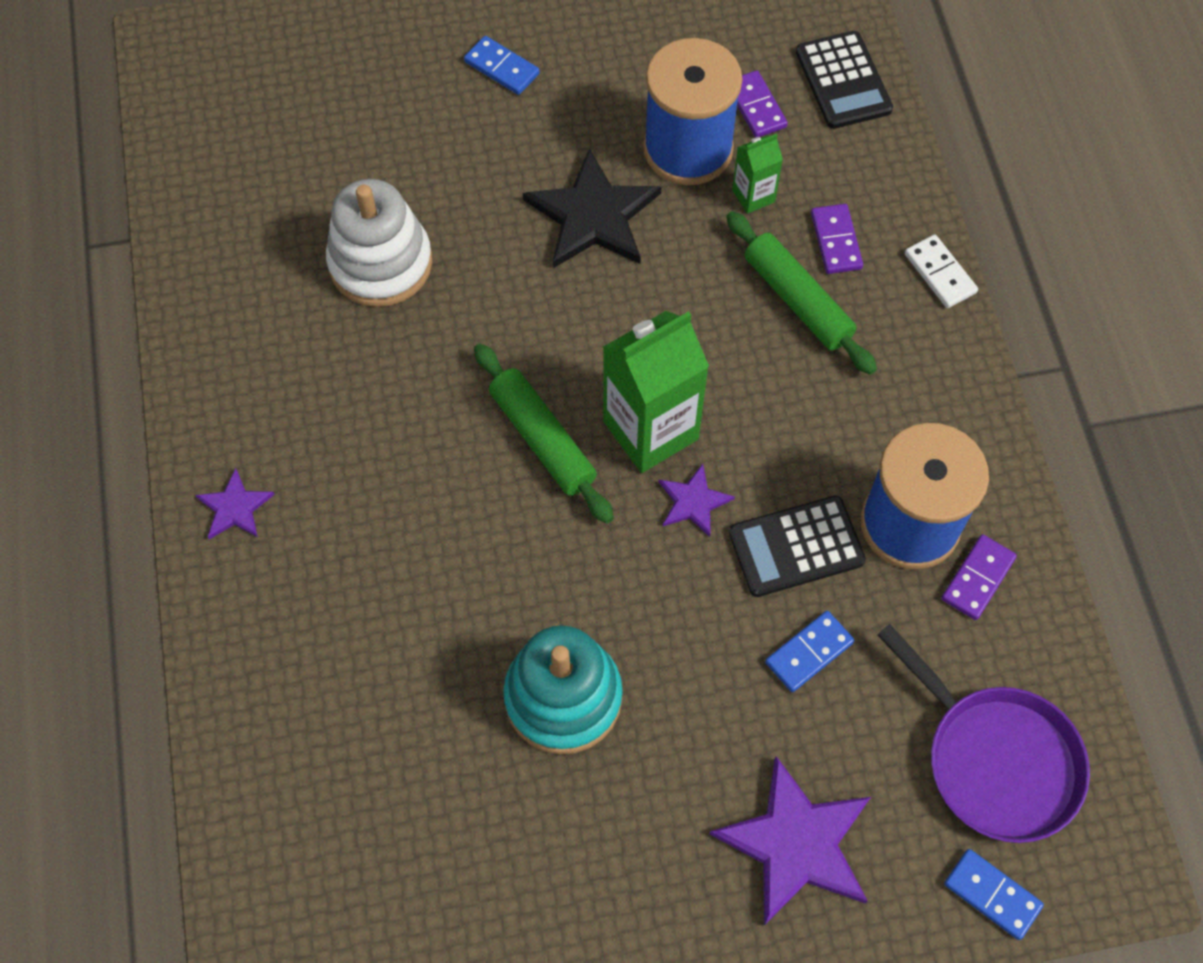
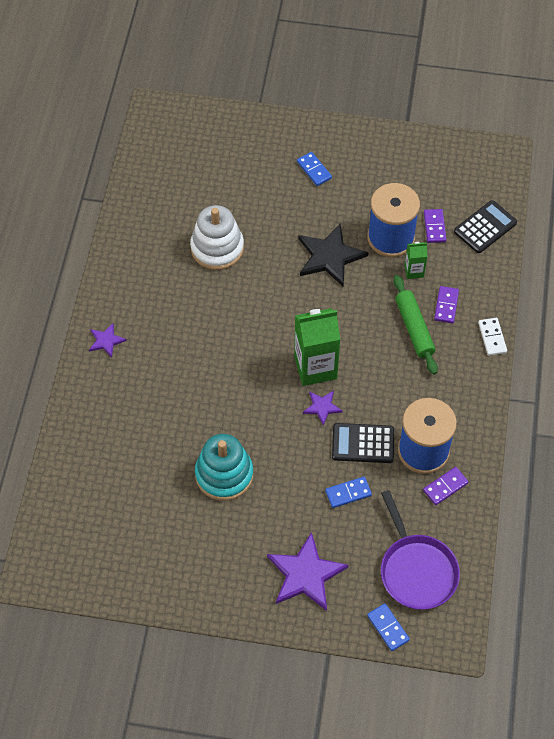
camera: 20 degrees right, 5 degrees down
(542, 439) = (261, 355): green rolling pin -> none
(843, 81) = (485, 227): black calculator -> black calculator turned 135 degrees counterclockwise

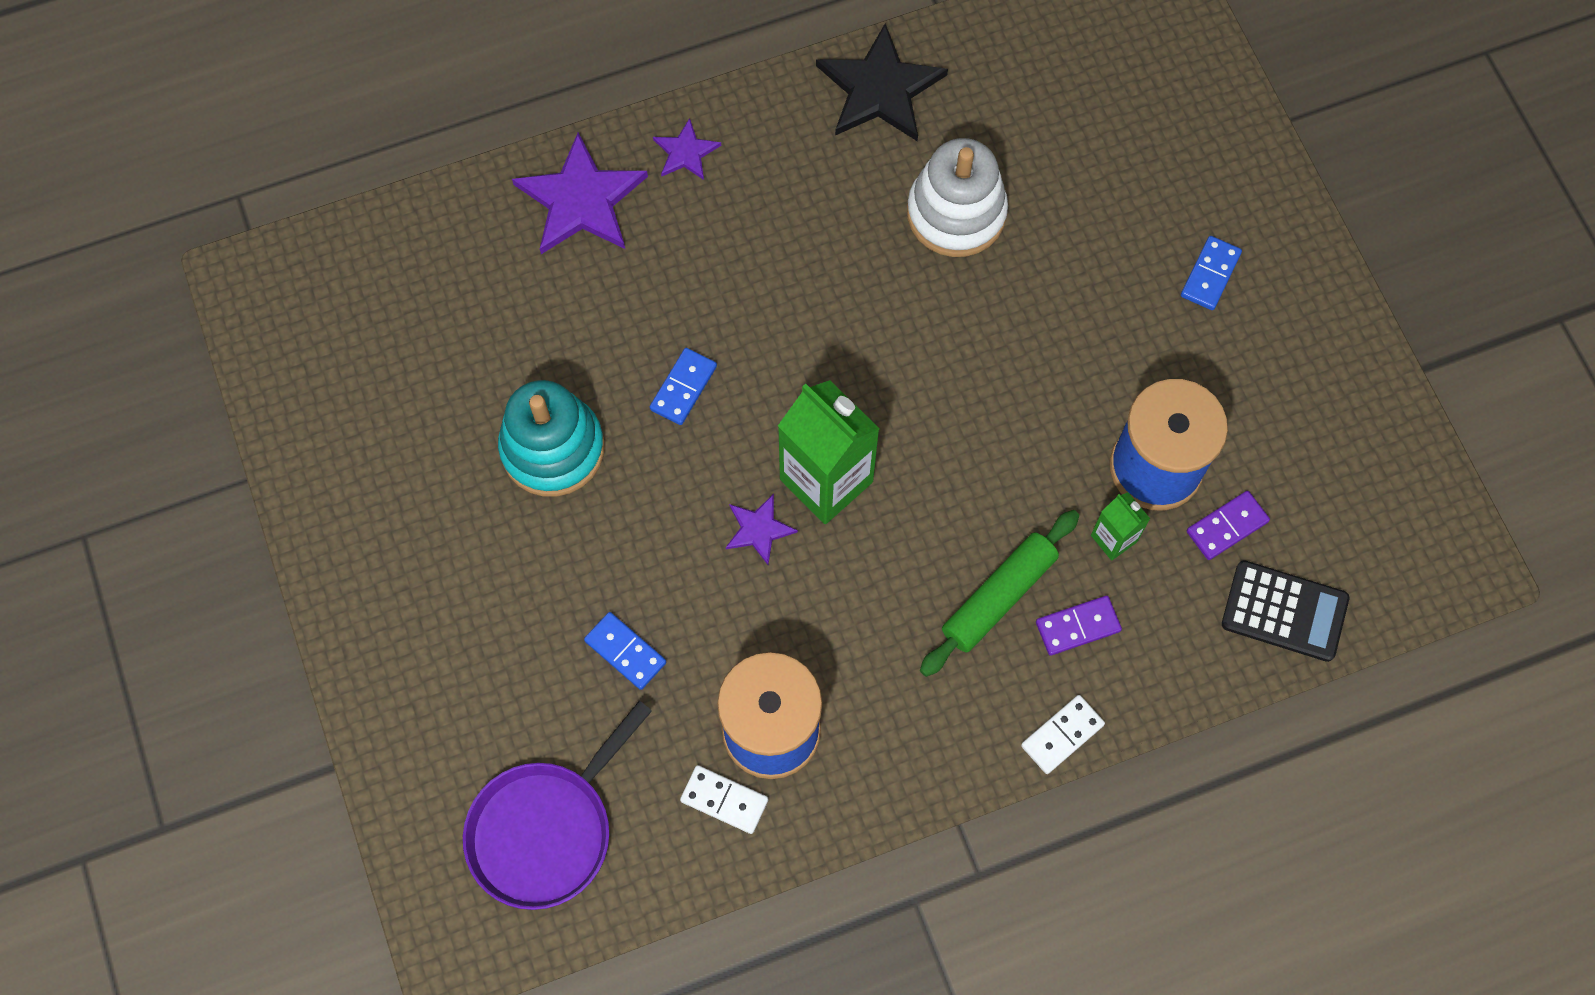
camera: 60 degrees right, 10 degrees up
(305, 574) = (448, 661): purple star -> purple star (581, 200)
(330, 256) = (1054, 390): black star -> black star (880, 89)
(363, 443) = (729, 628): black calculator -> none
(388, 628) = (422, 836): blue domino -> blue domino (683, 388)
(445, 487) = (724, 800): purple domino -> white domino

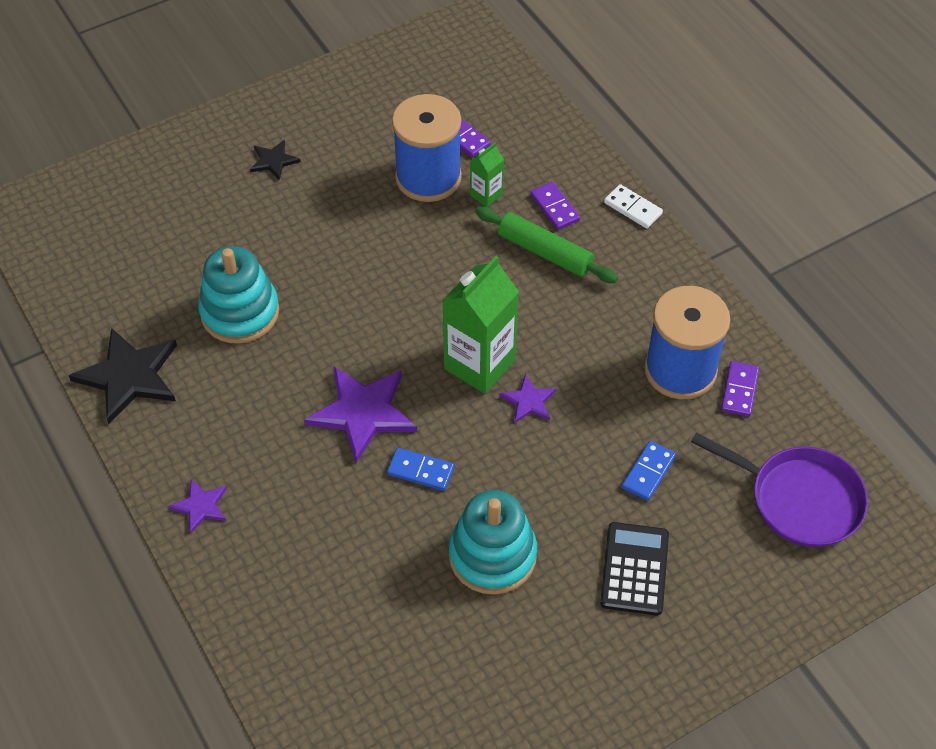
camera: 100 degrees left, 15 degrees down
(581, 200) = (256, 578): purple star -> purple star (362, 412)
(724, 800) = (739, 390): white domino -> purple domino
(956, 213) = (240, 312): white stacking toy -> turquoise stacking toy
(1210, 274) = (273, 161): blue domino -> black star
(1284, 611) = (516, 106): black calculator -> black calculator (634, 569)

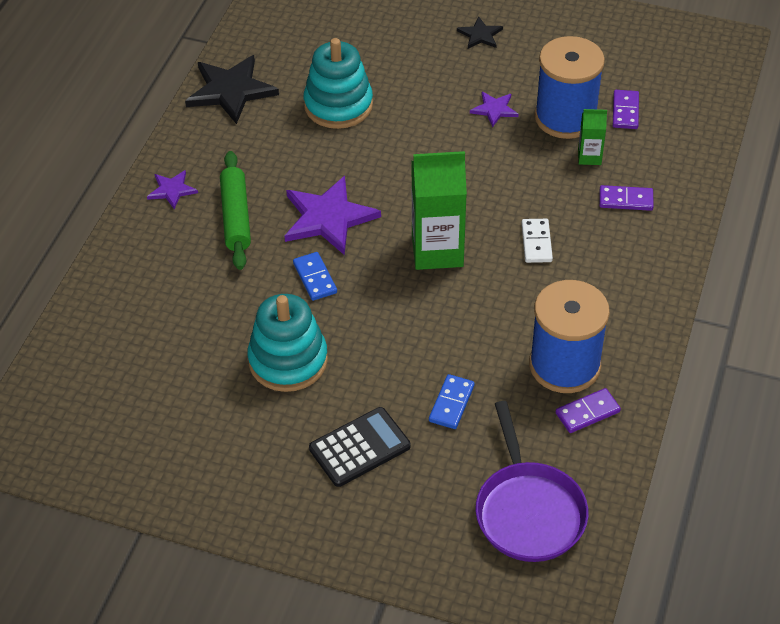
camera: 50 degrees right, 5 degrees down
(529, 401) = (436, 297): purple star -> purple star (494, 109)
(545, 252) = (578, 221): green rolling pin -> green rolling pin (236, 217)
(555, 207) = (626, 200): purple domino -> purple domino turned 75 degrees clockwise
(633, 208) = (682, 243): white domino -> white domino (536, 242)
(648, 472) = (451, 403): blue domino -> blue domino turned 60 degrees counterclockwise

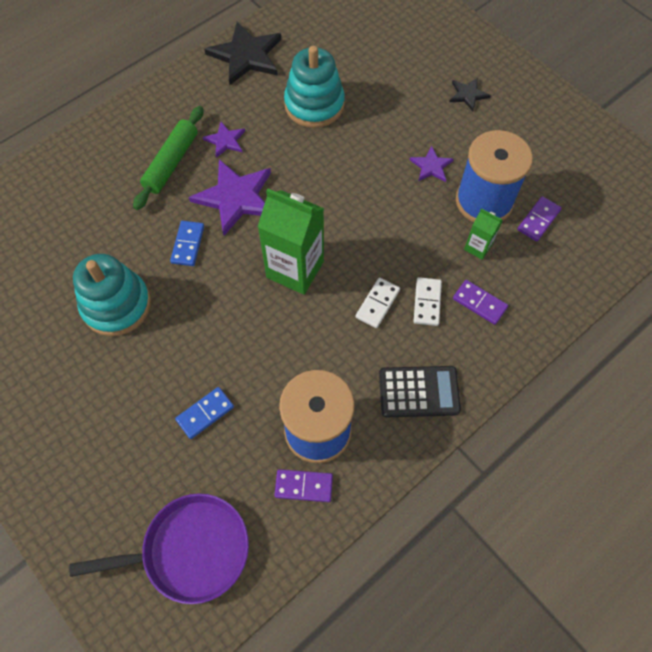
camera: 30 degrees right, 15 degrees up
(172, 190) = (145, 118): purple star -> purple star (225, 140)
(359, 447) = (110, 412): black calculator -> black calculator (419, 392)
(528, 511) = (190, 550): purple pan -> purple pan turned 120 degrees counterclockwise
(580, 221) = (427, 302): none -> white domino

